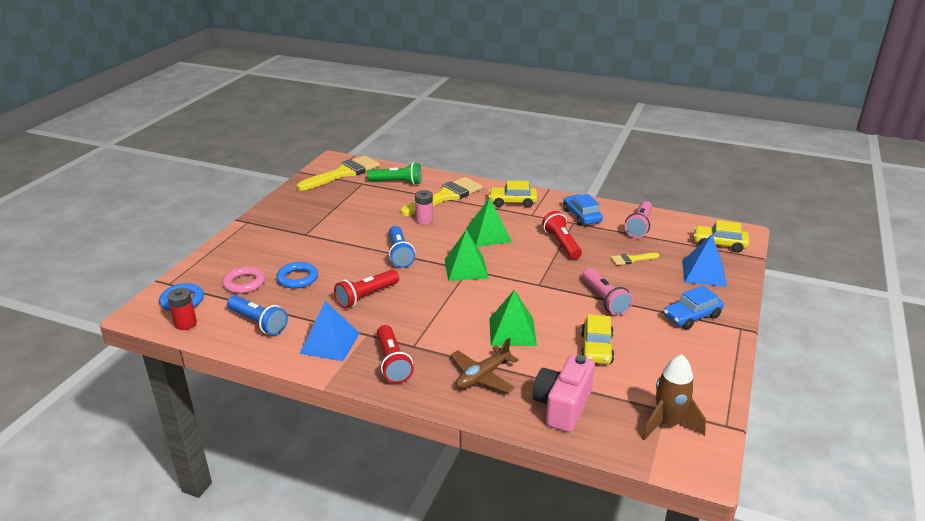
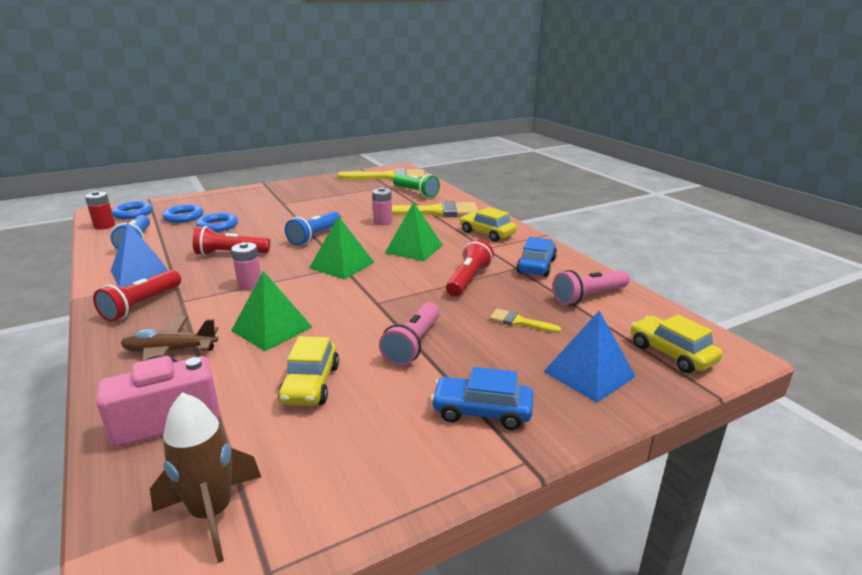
camera: 40 degrees right, 5 degrees down
(244, 283) = (184, 217): pink ring -> blue ring
(434, 311) = (250, 284): none -> pink battery
(596, 348) = (310, 384): yellow car -> yellow car turned 45 degrees counterclockwise

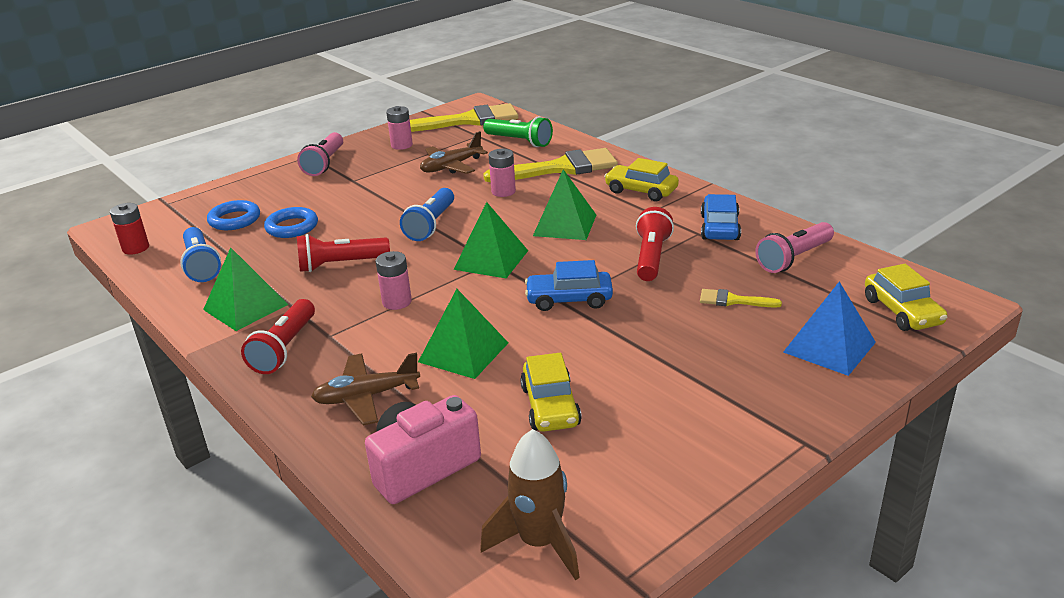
camera: 10 degrees left, 5 degrees up
(133, 213) = (159, 224): blue ring -> none
(140, 272) = (245, 307): blue pyramid -> green pyramid
(332, 186) = (401, 145): none -> pink battery
(356, 202) = (451, 167): none -> brown plane
(413, 344) = (632, 345): pink flashlight -> pink flashlight (324, 163)
(482, 411) = (741, 403): blue car -> blue car (569, 299)
(671, 353) = (902, 311): yellow car -> yellow car turned 150 degrees counterclockwise

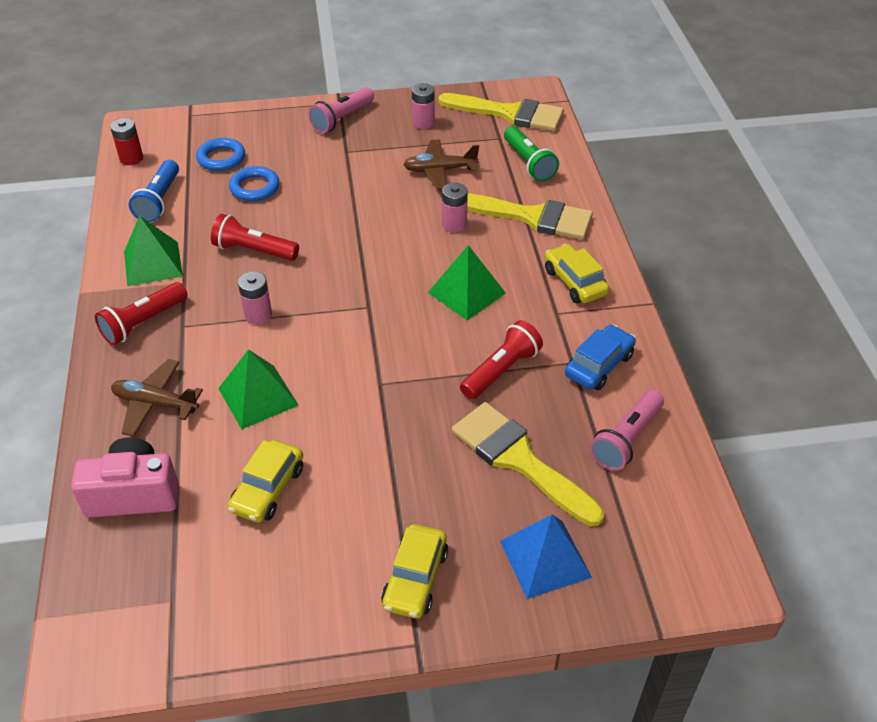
camera: 30 degrees right, 15 degrees up
(431, 225) = (359, 237): blue flashlight -> none
(491, 259) = (369, 304): green pyramid -> none
(539, 543) = (145, 610): brown rocket -> none
(569, 299) = (387, 383): blue car -> none
(733, 300) = (519, 459): yellow brush -> yellow brush, size x2.18
(793, 258) = (626, 439): pink flashlight -> pink flashlight turned 45 degrees counterclockwise
(902, 311) = (656, 558): yellow car -> yellow car (415, 578)

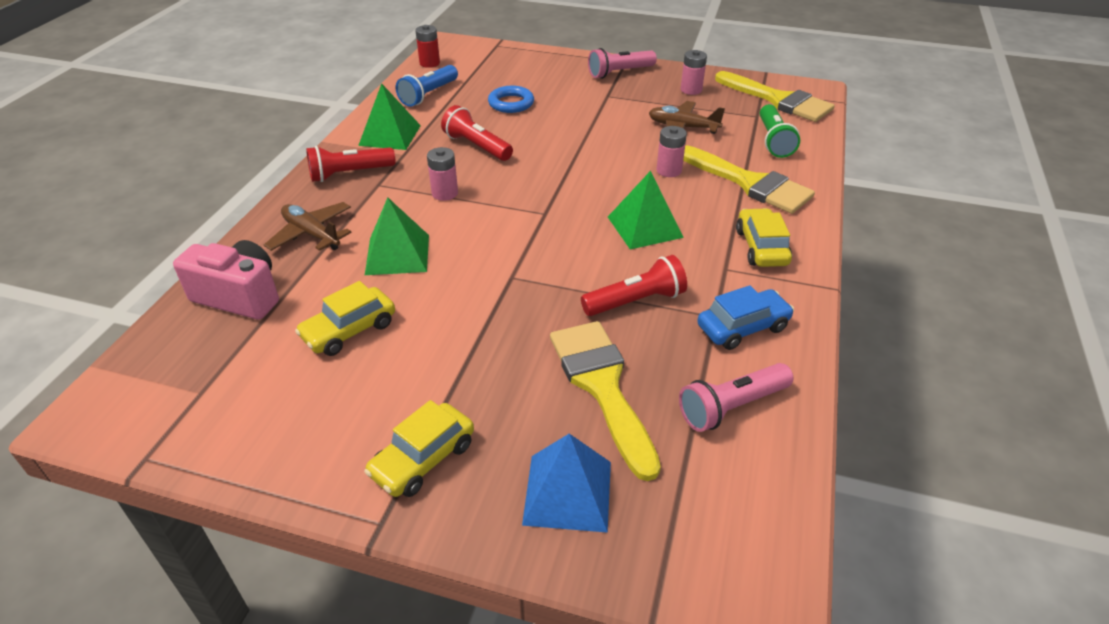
camera: 25 degrees right, 5 degrees down
(221, 158) = (499, 78): blue ring -> none

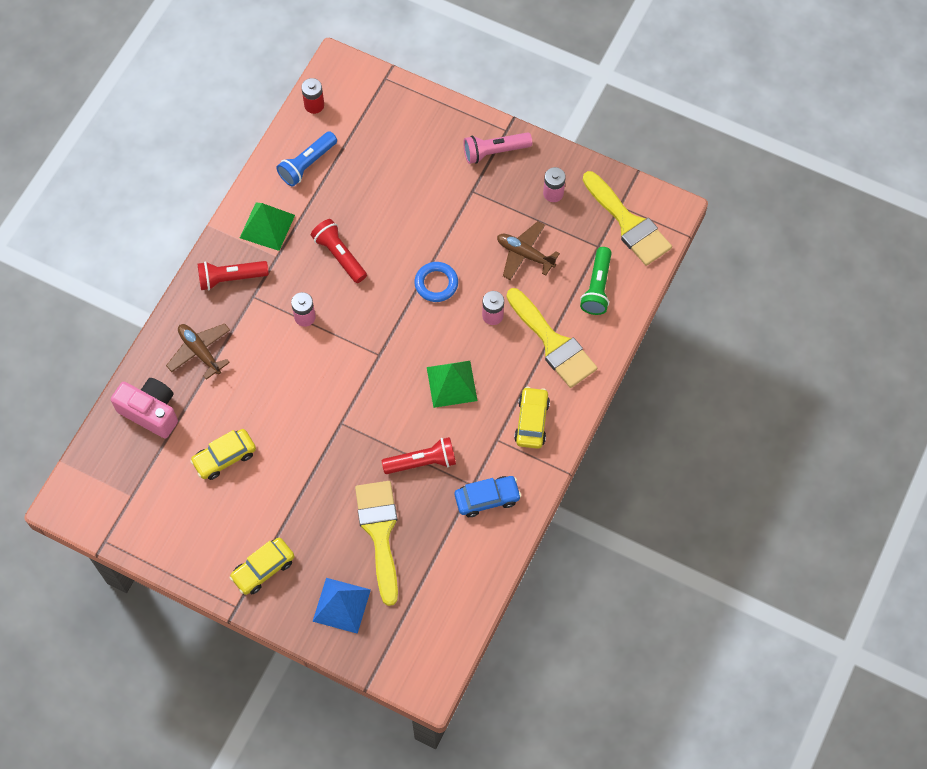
camera: 10 degrees right, 25 degrees up
(397, 254) = (262, 385): green pyramid -> none
(511, 103) = (380, 191): blue ring -> blue ring (436, 283)
(731, 407) = (455, 562): pink flashlight -> none

